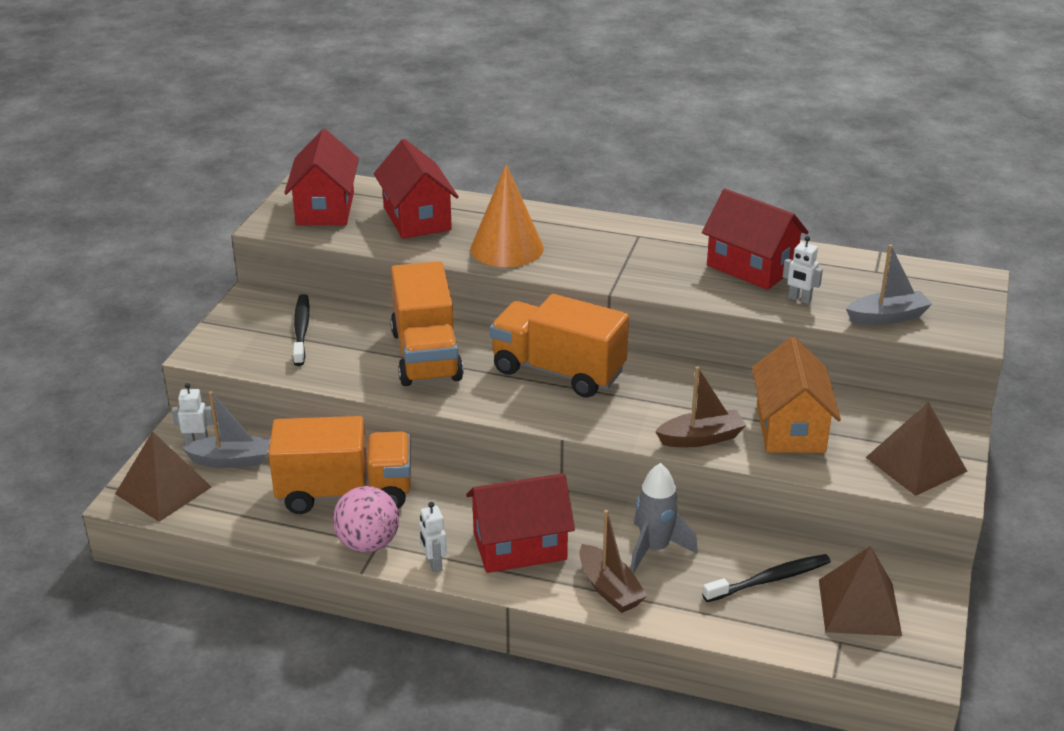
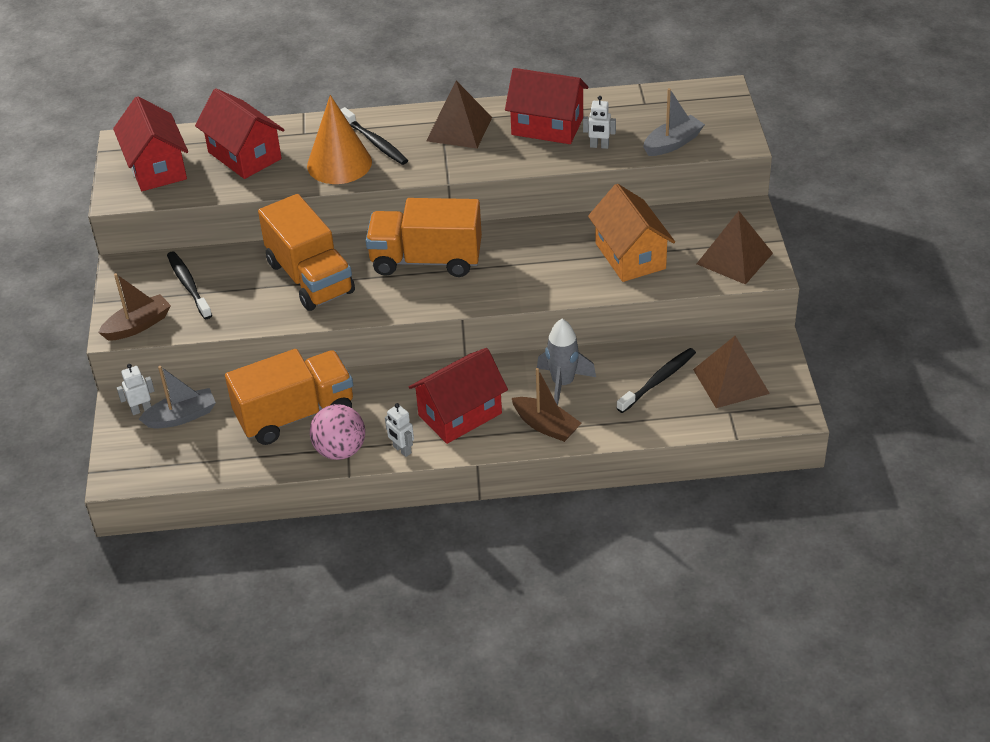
camera: 20 degrees left, 10 degrees up
(163, 490) = (141, 460): brown pyramid -> brown pyramid (459, 129)
(556, 238) = (375, 142): none -> black toothbrush
(701, 438) = (568, 285): brown boat -> brown boat (138, 325)

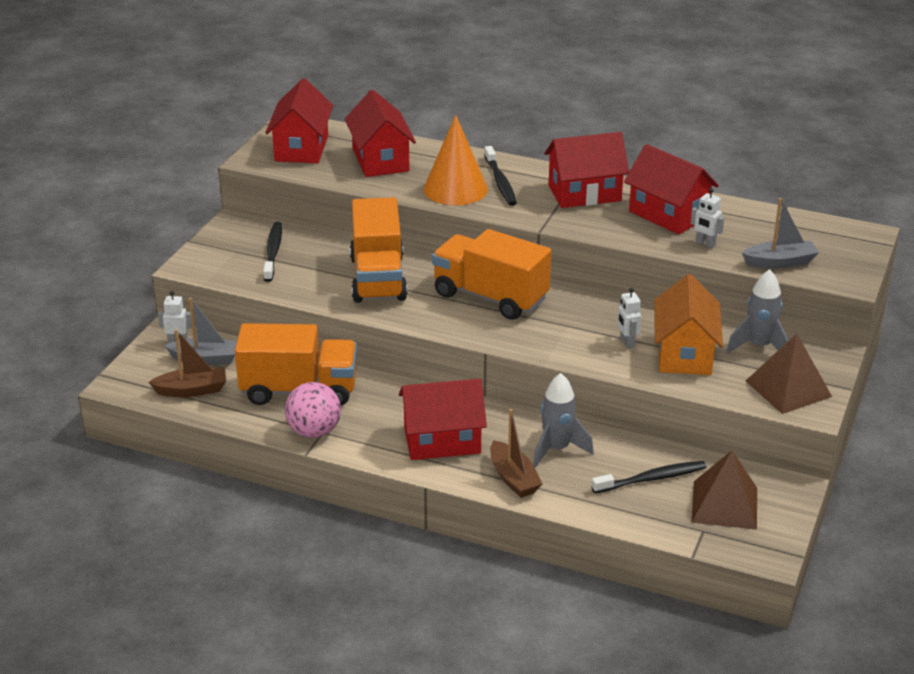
camera: 25 degrees right, 10 degrees down
(138, 325) = (208, 268): brown boat -> brown boat (192, 390)
(402, 450) = (367, 450): white robot -> white robot (627, 343)
(459, 129) = (584, 193): brown pyramid -> red house
(685, 226) = (759, 346): none -> grey rocket

